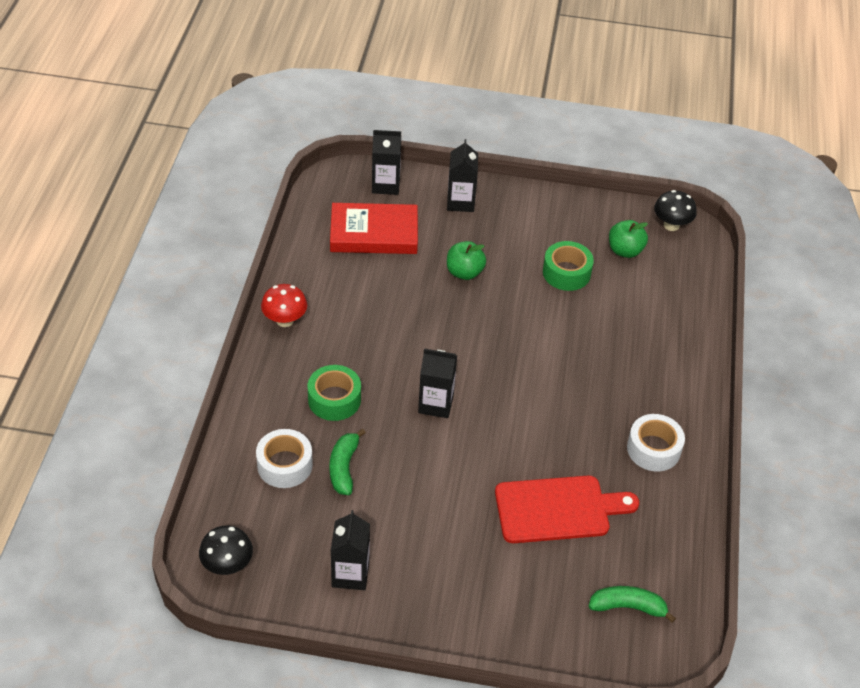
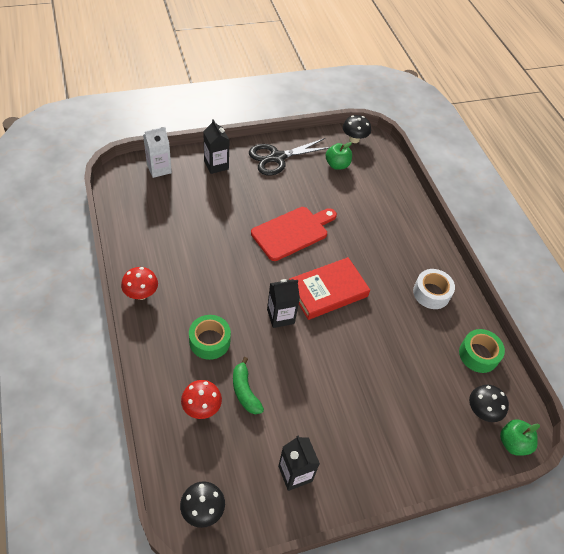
camera: 30 degrees left, 5 degrees up
(284, 465) = (201, 408): white tape -> red mushroom
(374, 233) = (170, 206): red book -> red book (327, 291)
(385, 185) = (159, 169): black carton -> white carton
(464, 272) = (246, 214): green apple -> green apple (513, 443)
(547, 217) = (277, 157): none -> black scissors
(558, 509) = (400, 360): red cutting board -> red cutting board (292, 232)
(566, 273) = (310, 192): green tape -> green tape (478, 355)
(628, 607) = (481, 411): green banana -> black mushroom

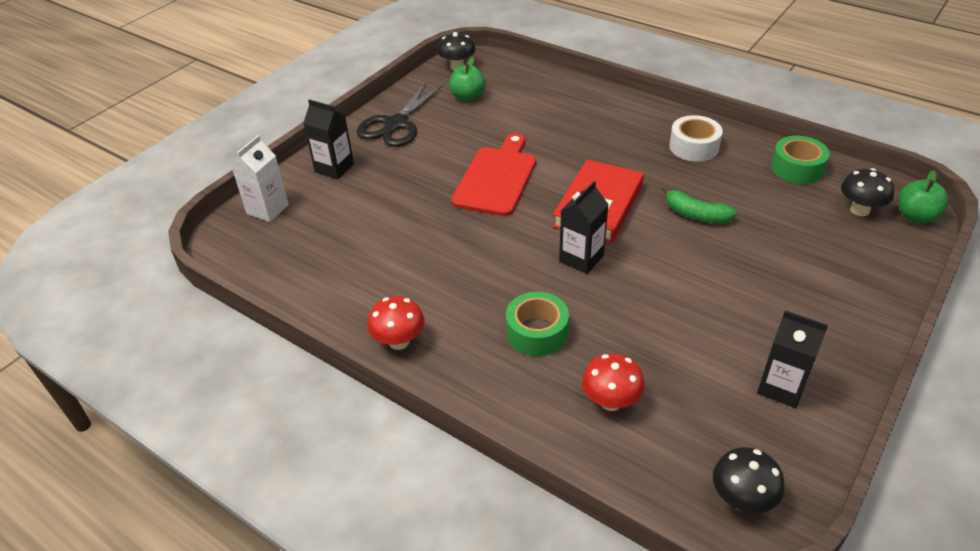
camera: 30 degrees left, 10 degrees down
(245, 391) = (634, 351): green banana -> green banana (695, 214)

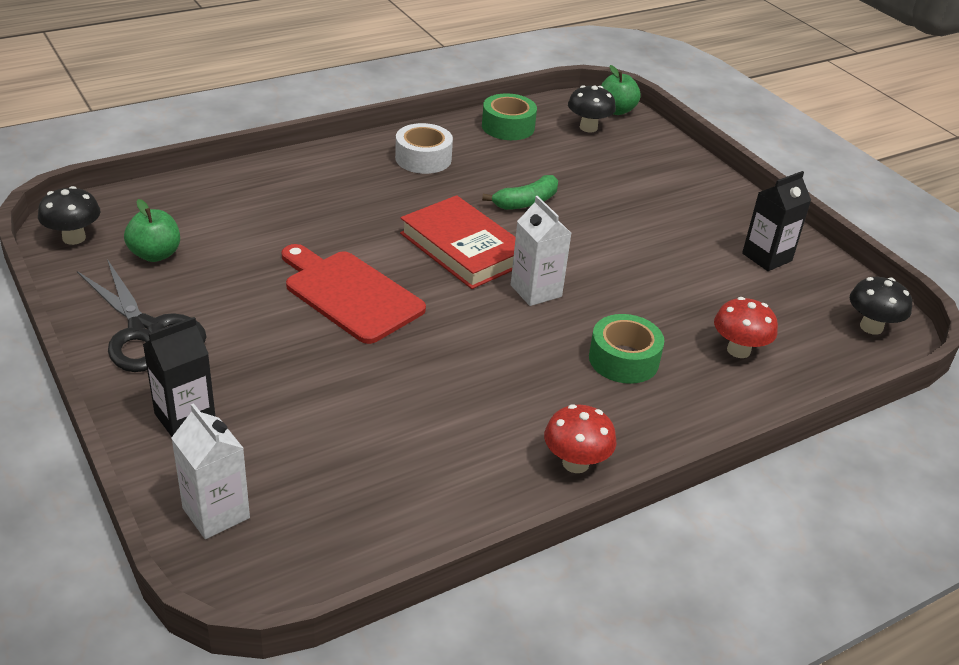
camera: 70 degrees left, 5 degrees down
(581, 258) = (536, 291): black carton -> white carton

